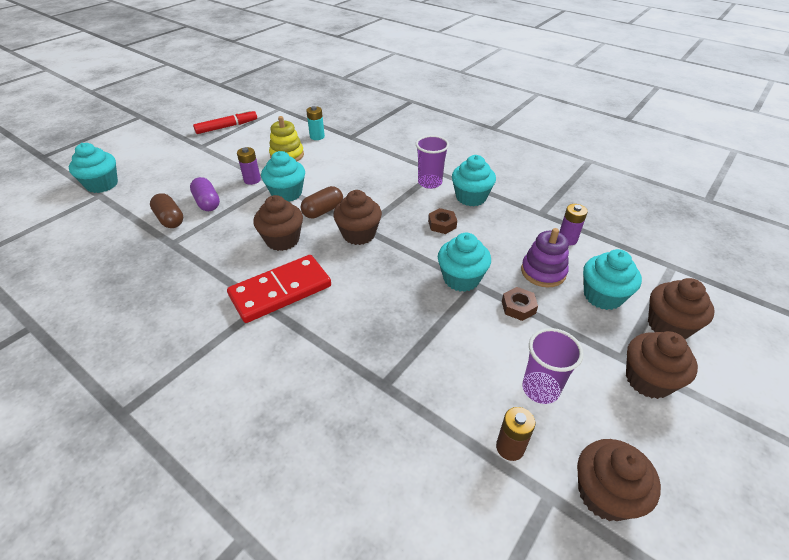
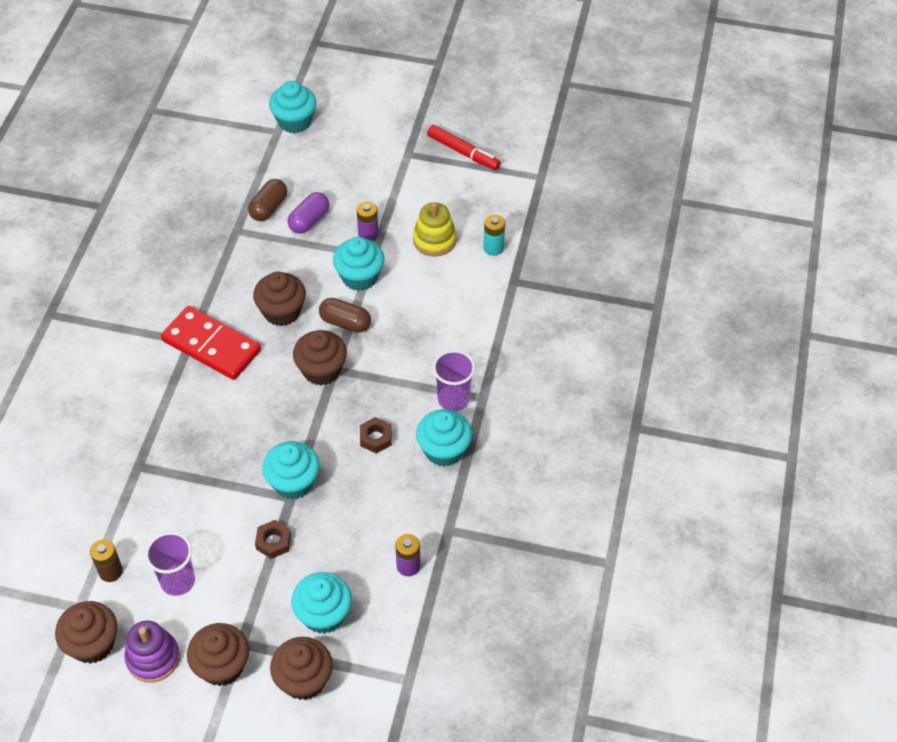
camera: 65 degrees right, 10 degrees up
(543, 272) = (338, 553): purple stacking toy -> purple stacking toy (153, 658)

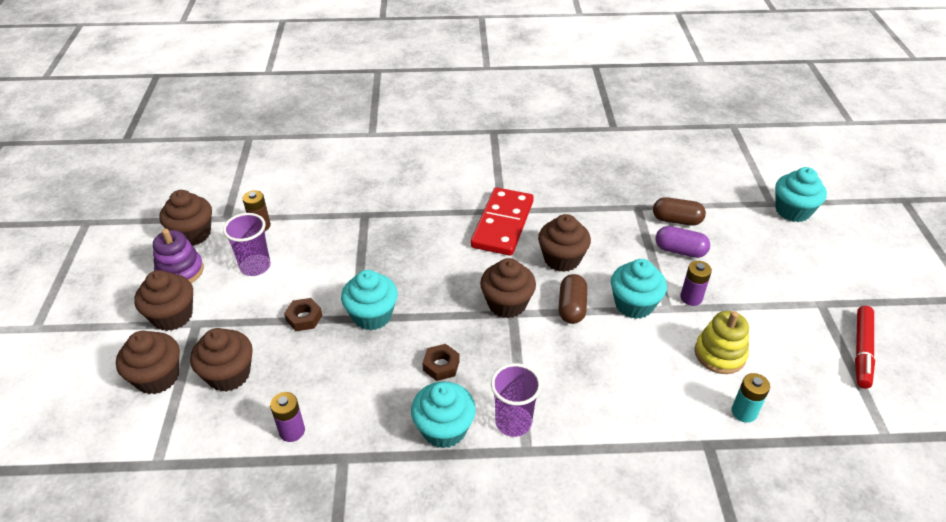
camera: 75 degrees right, 10 degrees down
(323, 614) = (229, 374): turquoise cupcake -> brown cupcake

